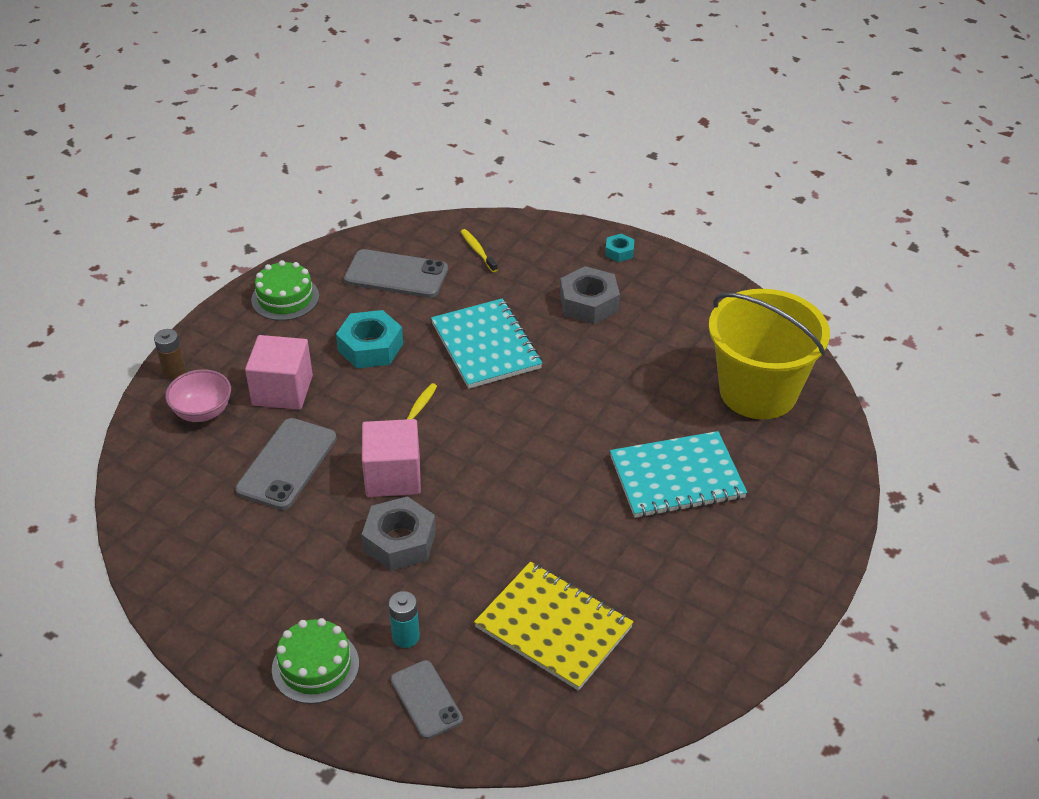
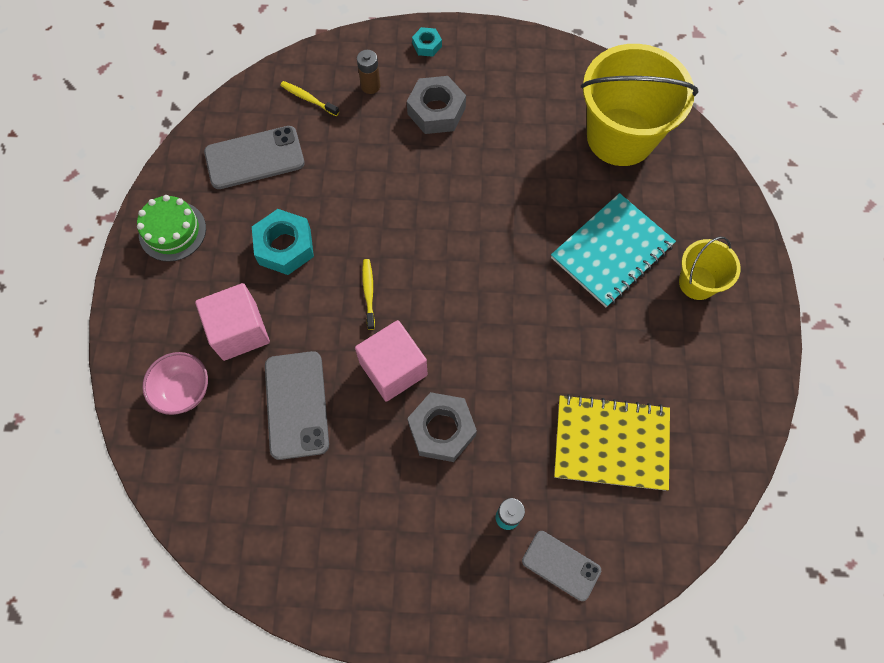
camera: 30 degrees left, 25 degrees up
(174, 372) = (127, 362): brown battery -> brown battery (370, 86)
(315, 666) = (456, 586): green cake -> none
(485, 346) = (381, 197): turquoise notebook -> none
(747, 539) = (697, 282): none -> yellow bucket

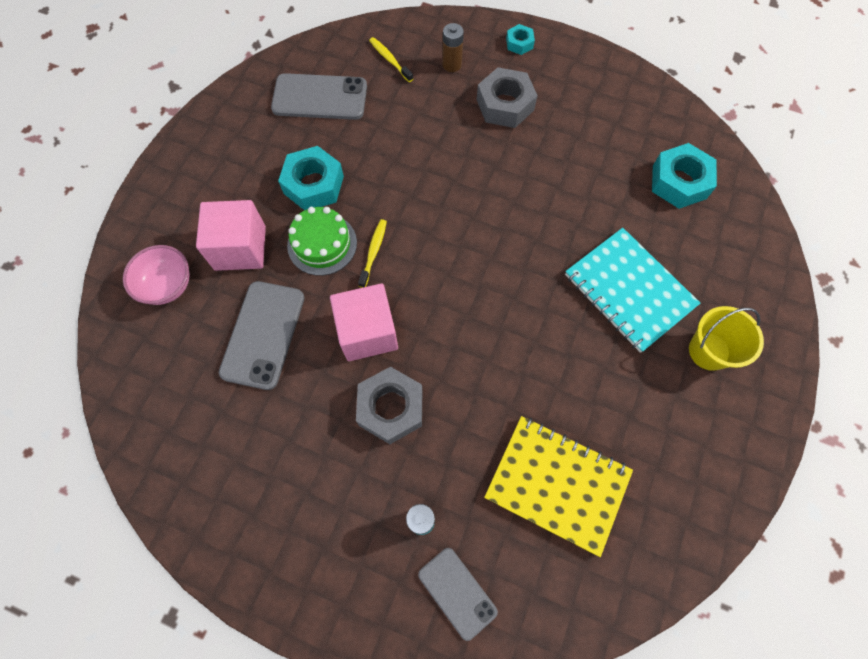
camera: 20 degrees right, 0 degrees up
(172, 231) = (220, 139): green cake -> green cake (322, 244)
(611, 251) = (629, 290): turquoise notebook -> turquoise notebook turned 75 degrees clockwise
(620, 137) = (679, 182): yellow bucket -> turquoise nut

